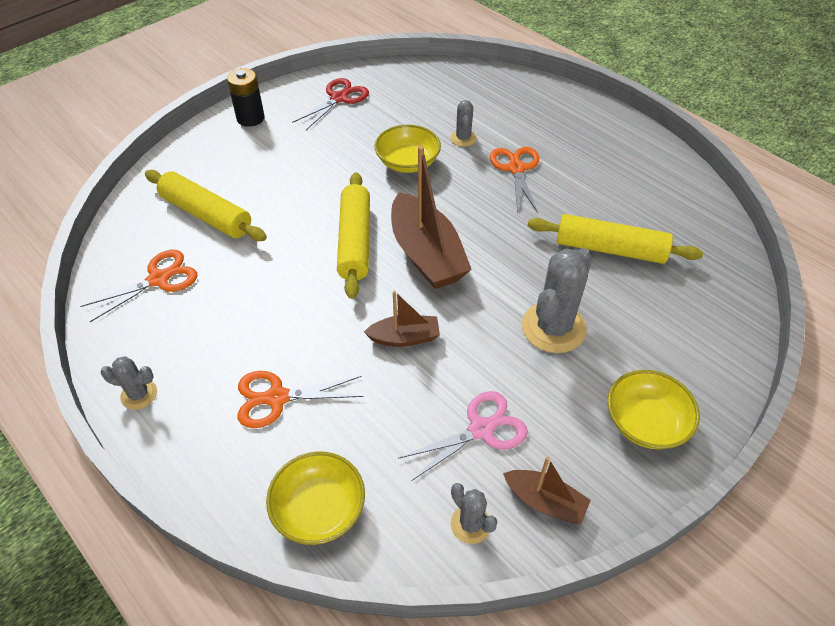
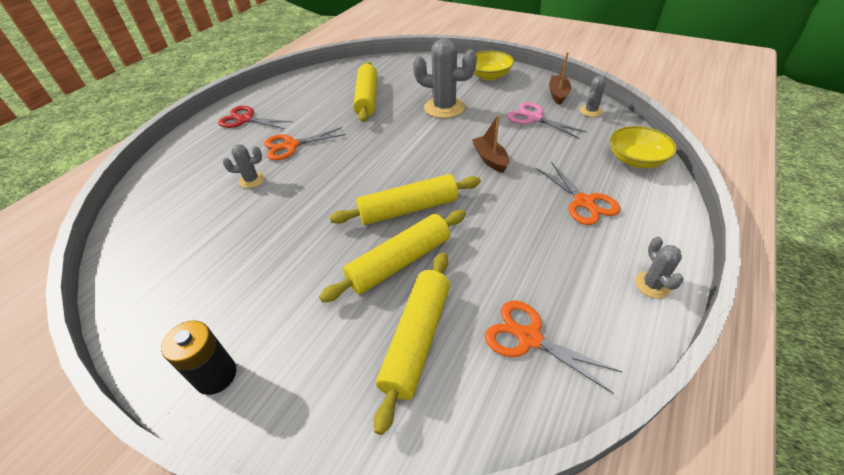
camera: 105 degrees left, 5 degrees down
(288, 221) = (399, 262): none -> yellow rolling pin
(339, 98) = (174, 291): red scissors -> red scissors (245, 119)
(407, 162) = (292, 205): yellow bowl -> none
(426, 254) = (406, 168): brown boat -> none

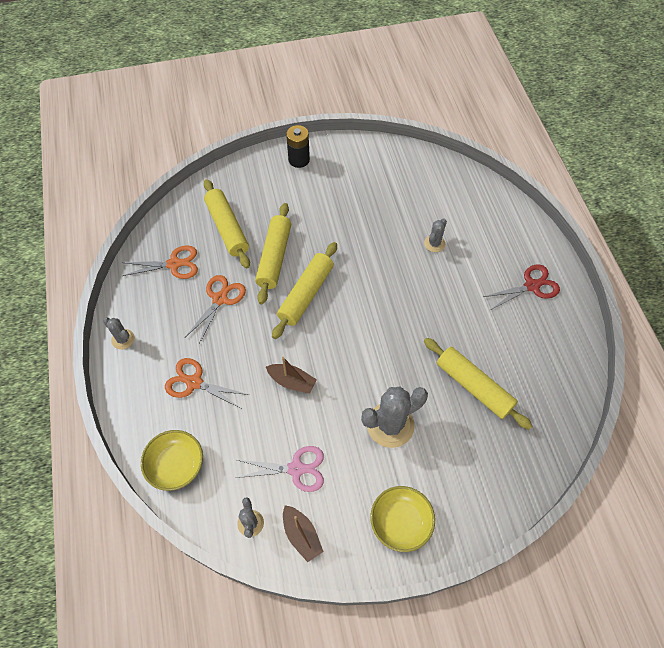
camera: 135 degrees right, 15 degrees up
(291, 145) = (454, 288): orange scissors -> orange scissors (220, 299)

